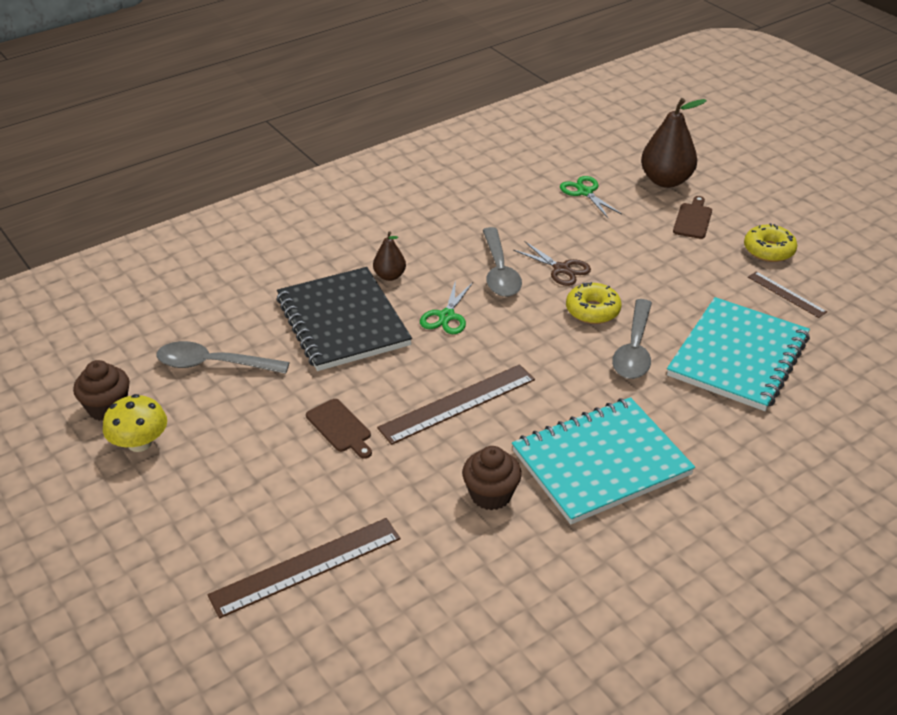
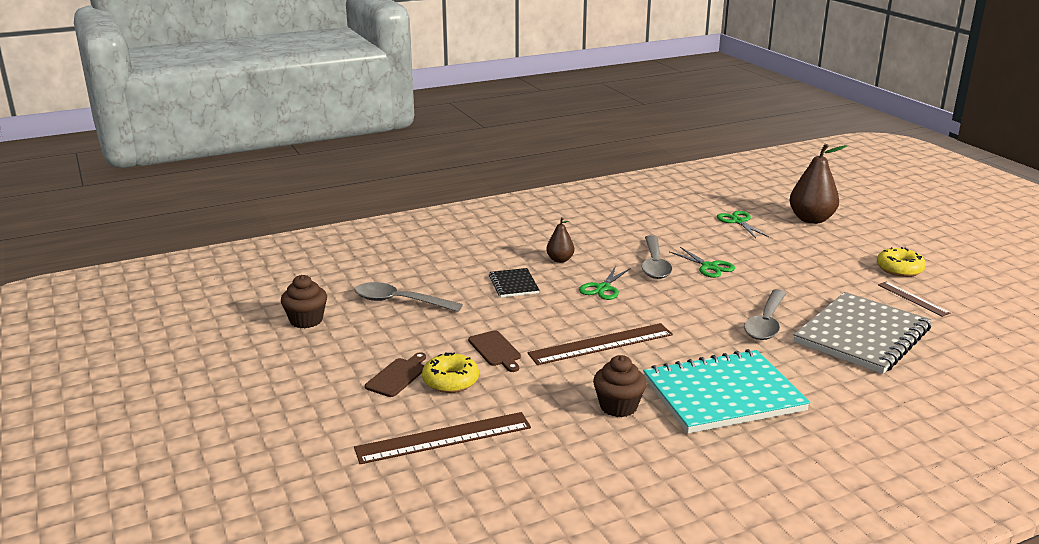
camera: 10 degrees right, 15 degrees down
(139, 443) = (326, 344): yellow mushroom -> none
(342, 322) = (513, 284): black notebook -> black notebook, size x0.47
(561, 269) = (709, 267): brown scissors -> green scissors
(592, 310) = (732, 295): yellow donut -> yellow donut (450, 381)
(693, 219) = (832, 245): brown cutting board -> brown cutting board (397, 376)
(738, 357) = (862, 336): turquoise notebook -> grey notebook

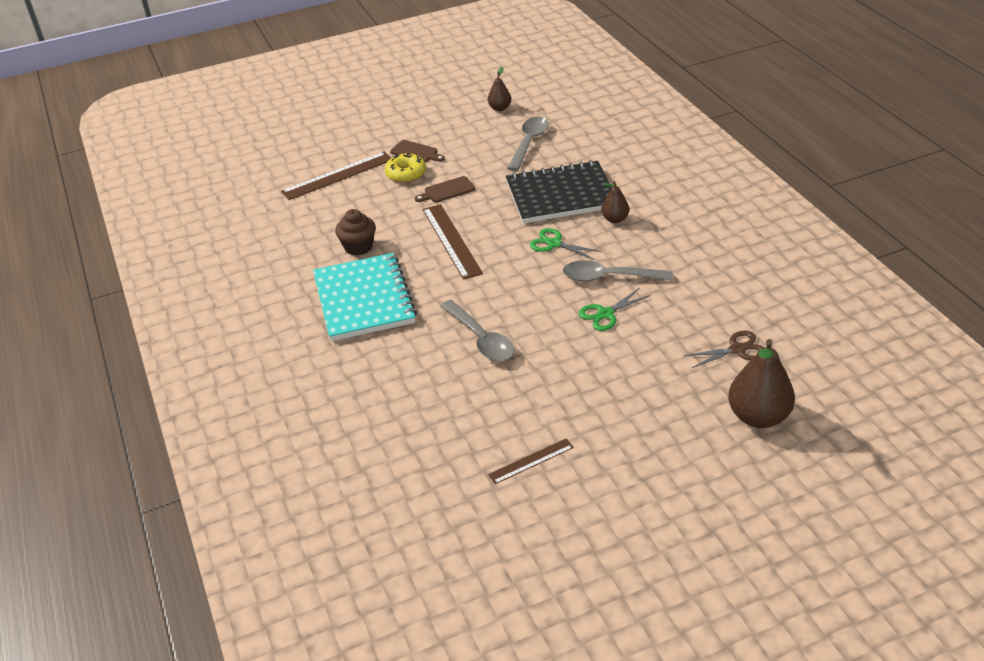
camera: 95 degrees right, 15 degrees up
(306, 320) = (499, 108): brown cupcake -> brown pear
(443, 438) = (338, 176): brown ruler -> brown ruler turned 75 degrees clockwise
(513, 284) = (561, 195): black notebook -> black notebook, size x2.13
(738, 221) = (737, 349): green scissors -> brown scissors
(766, 323) = (481, 339): grey spoon -> grey spoon turned 150 degrees counterclockwise
(862, 336) = (451, 401): grey notebook -> none
(899, 269) = (609, 469): yellow donut -> none

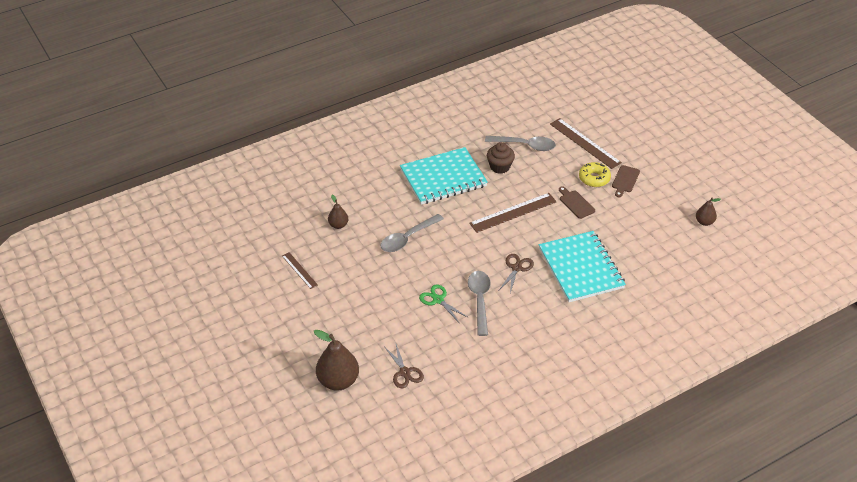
camera: 80 degrees right, 5 degrees up
(529, 143) = (653, 244): grey spoon -> grey spoon (525, 145)
(554, 244) = (516, 268): green scissors -> brown scissors
(561, 195) = (581, 268): black notebook -> turquoise notebook
(615, 219) = (553, 301): brown pear -> brown pear (338, 225)

